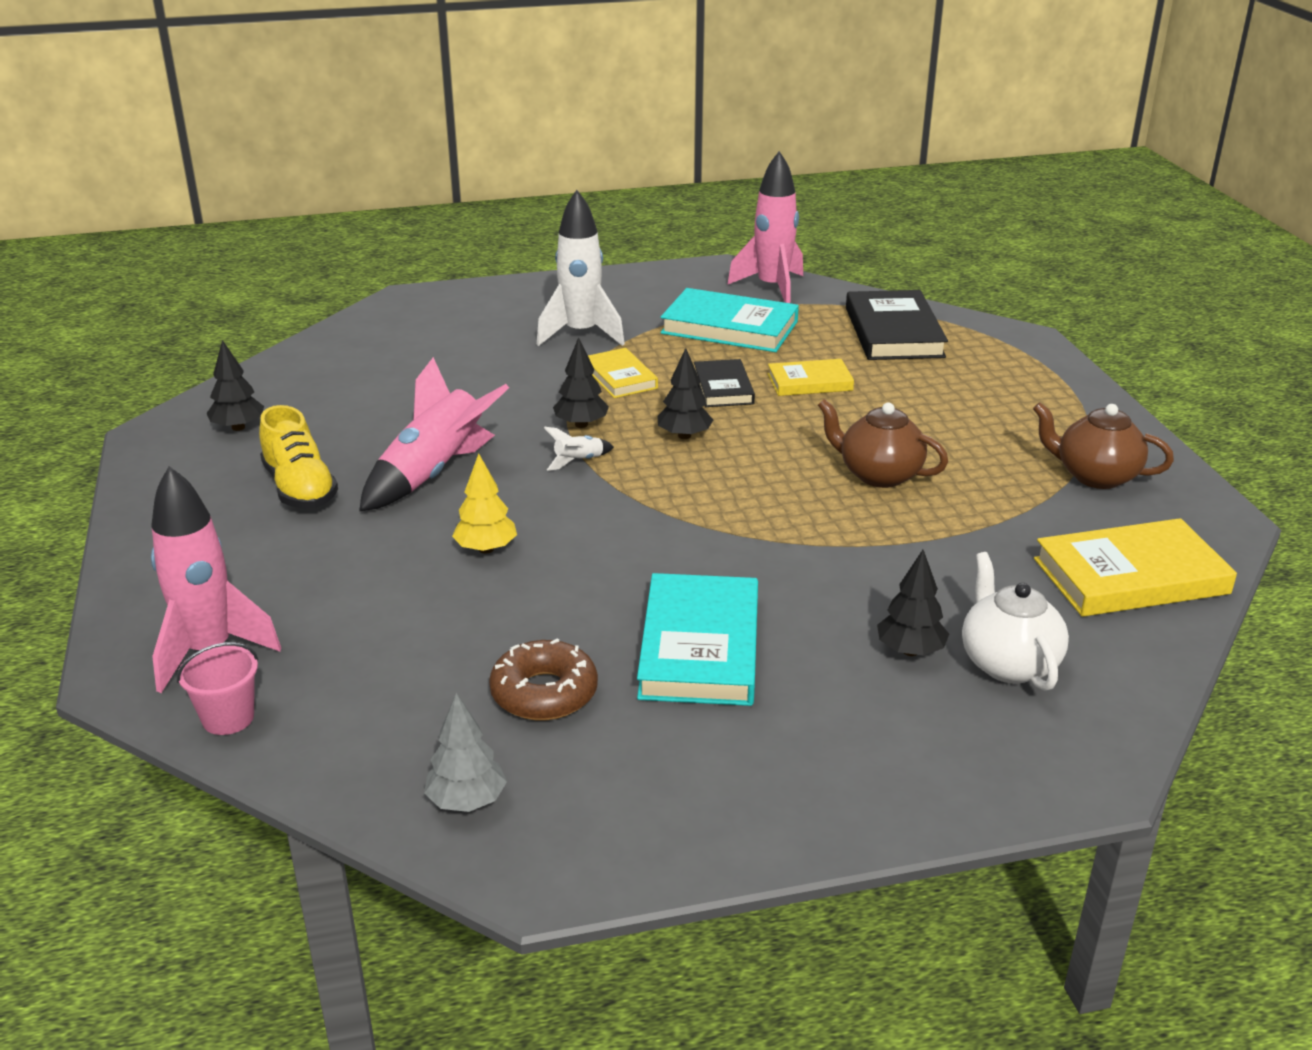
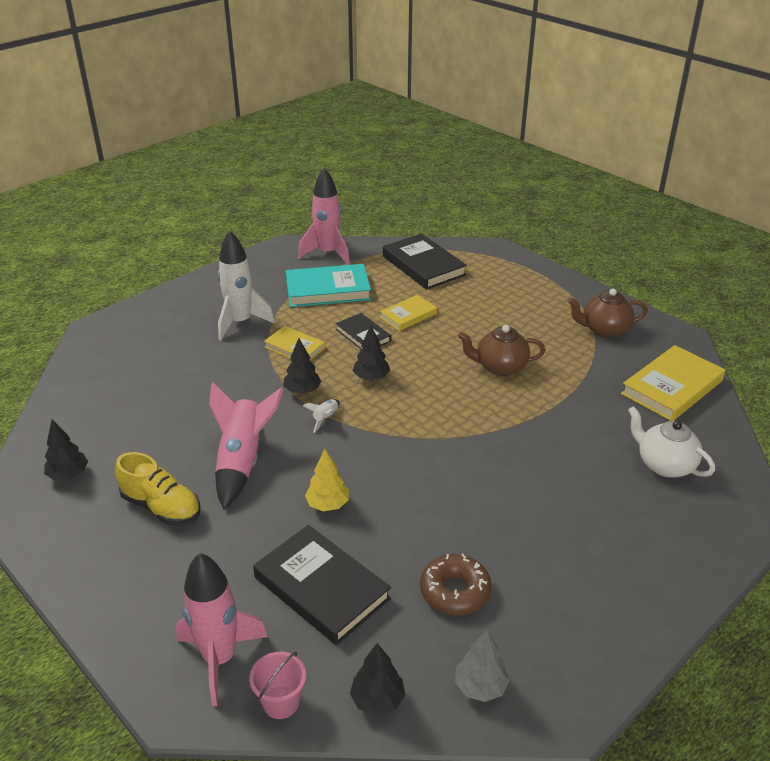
camera: 30 degrees left, 5 degrees up
(389, 628) = (321, 588): none -> black book
(699, 647) = (509, 521): turquoise book -> none
(910, 651) = (614, 477): black tree -> black tree (377, 700)

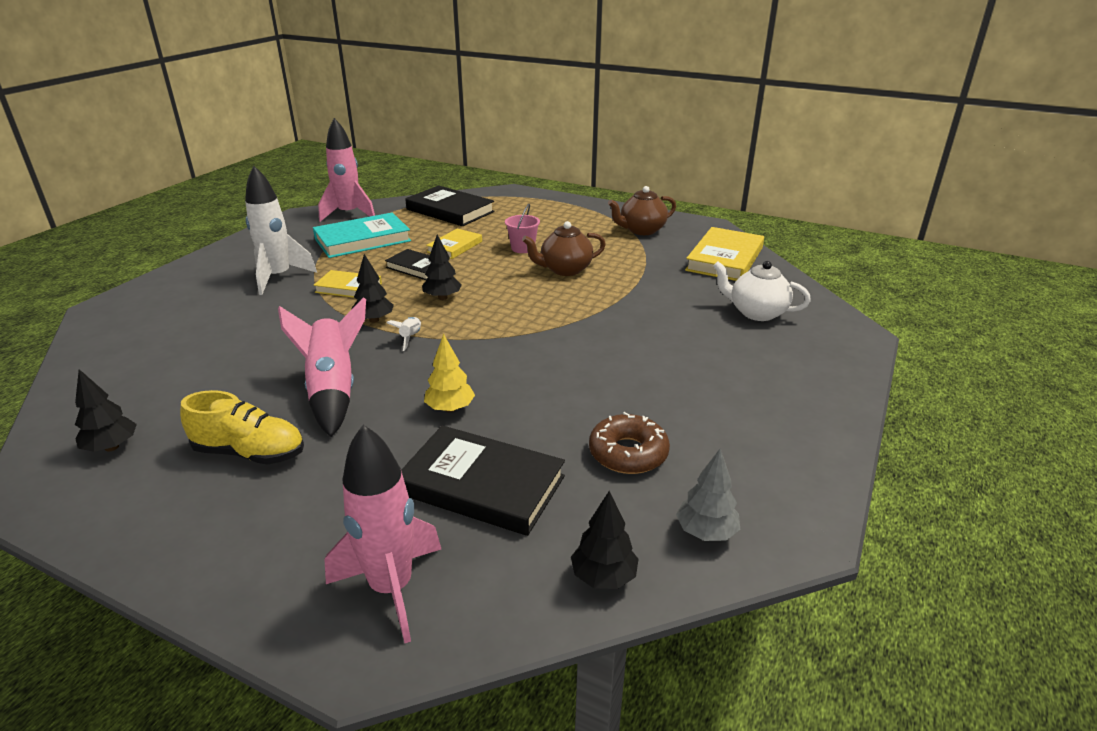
camera: 20 degrees left, 5 degrees down
(281, 702) = (491, 613): pink bucket -> pink bucket (523, 248)

